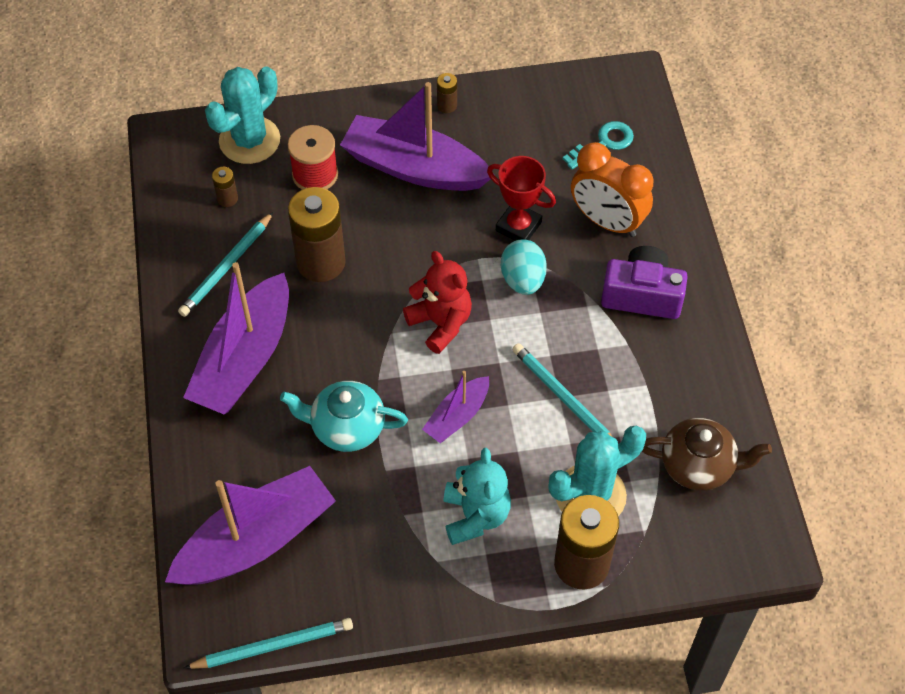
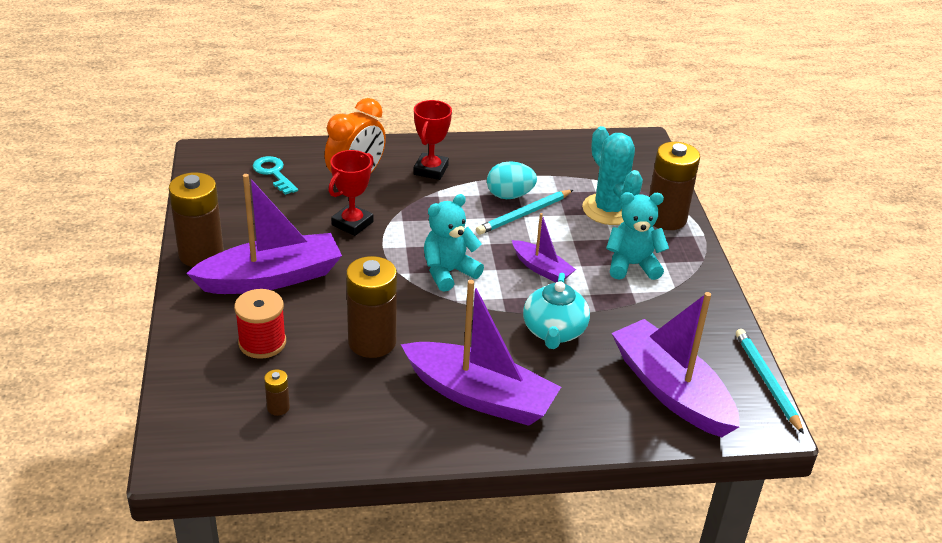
camera: 90 degrees left, 20 degrees down
(226, 267) = (367, 408): turquoise pencil -> none
(249, 140) = (202, 390): turquoise cactus -> none
(414, 168) = (271, 278): purple boat -> purple boat turned 135 degrees counterclockwise
(440, 323) = (448, 272): red teddy bear -> turquoise teddy bear
(447, 105) = (201, 254): brown battery -> brown battery, size x2.29
(523, 280) = (408, 225): turquoise egg -> turquoise egg (509, 195)
(642, 295) = (431, 170): purple camera -> red trophy
(698, 465) = (580, 161): brown teapot -> none

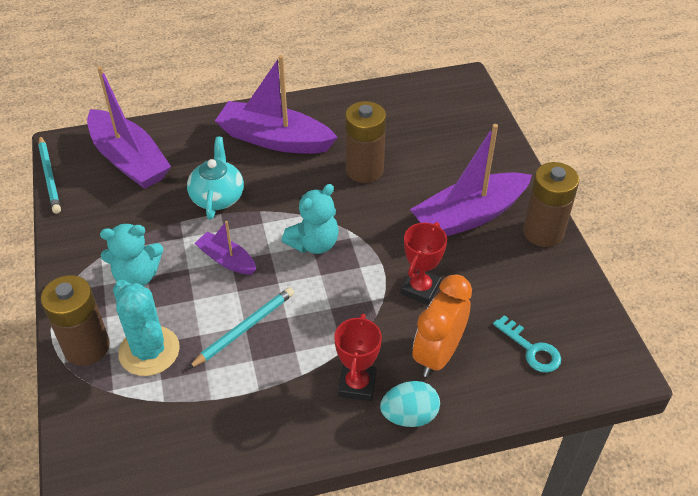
camera: 175 degrees right, 10 degrees up
(262, 343) = (448, 159): red spool -> none
(278, 407) = (415, 115): brown battery -> none
(509, 195) = (261, 356): turquoise egg -> turquoise egg (409, 416)

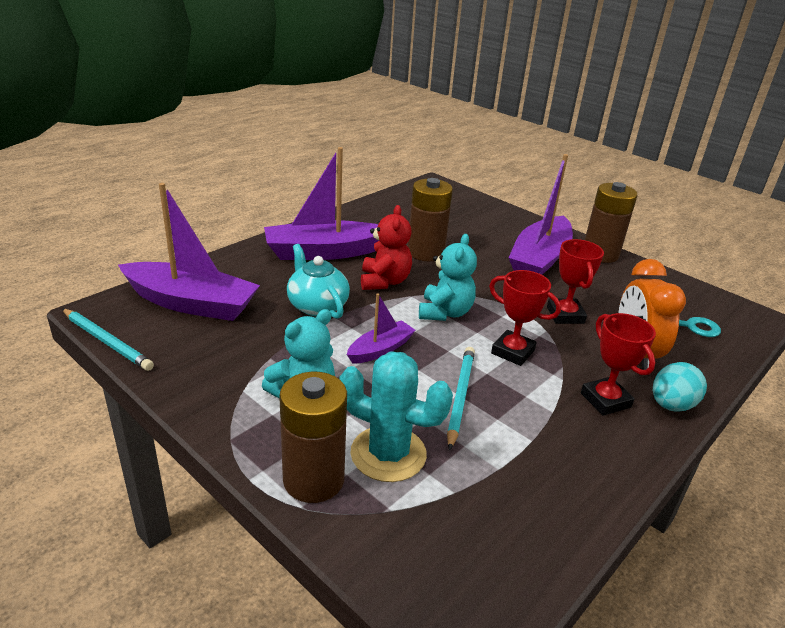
camera: 35 degrees left, 15 degrees down
(226, 260) = (380, 349): purple boat -> purple boat turned 135 degrees clockwise
(295, 191) = (384, 281): none -> red teddy bear
(330, 306) = (512, 352): none -> red trophy

